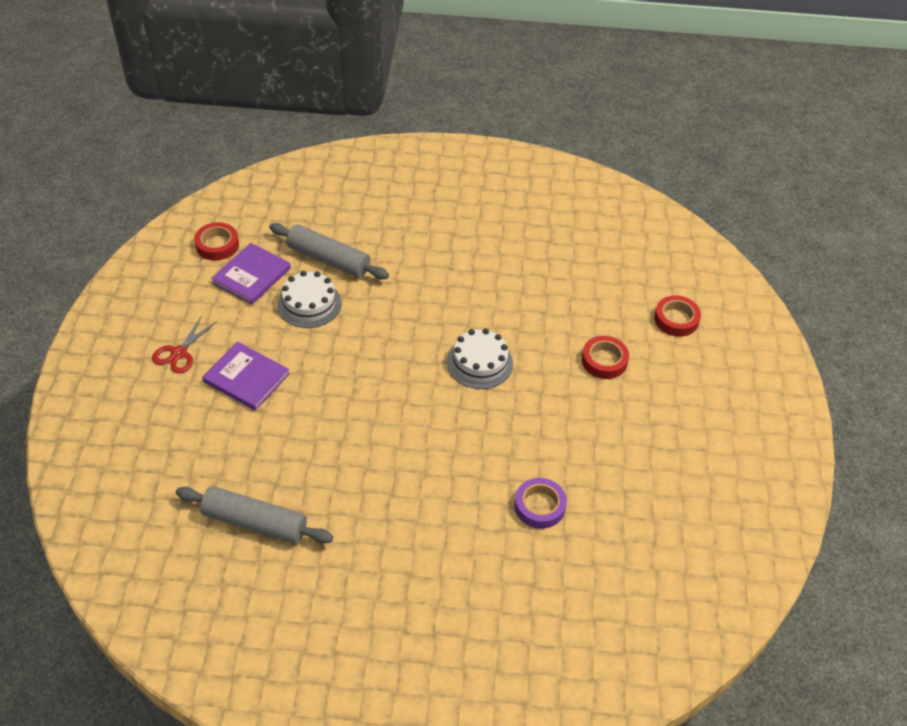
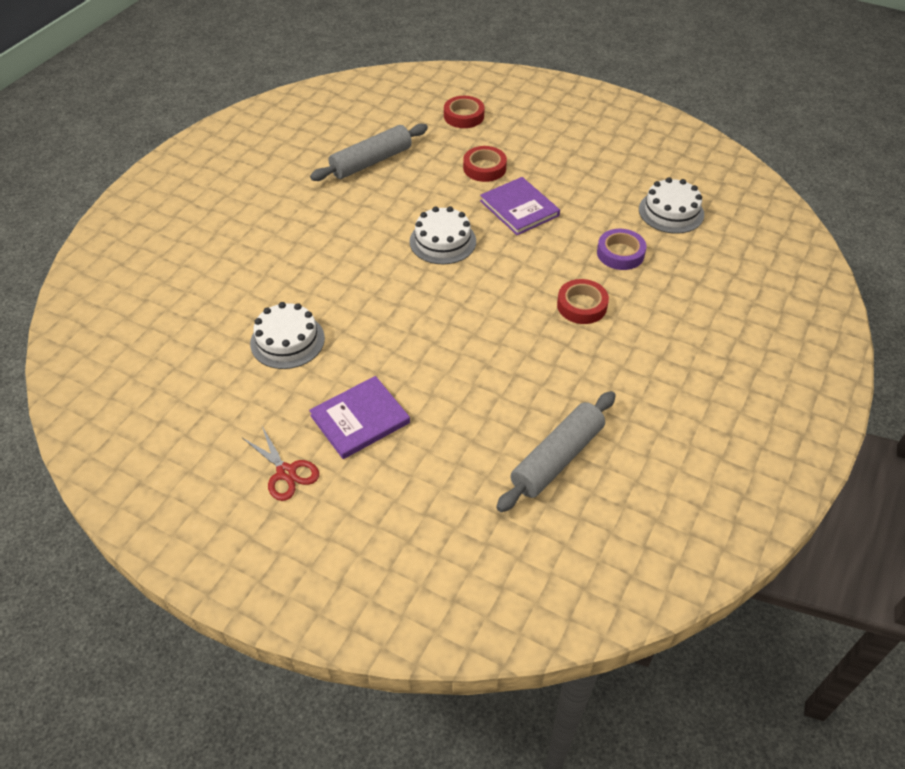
camera: 65 degrees left, 0 degrees up
(217, 245) = (138, 398): red tape -> red tape (582, 305)
(251, 276) = (211, 378): purple book -> purple book (519, 208)
(329, 259) = (234, 308): grey rolling pin -> grey rolling pin (371, 161)
(632, 536) = (671, 212): none -> white cake

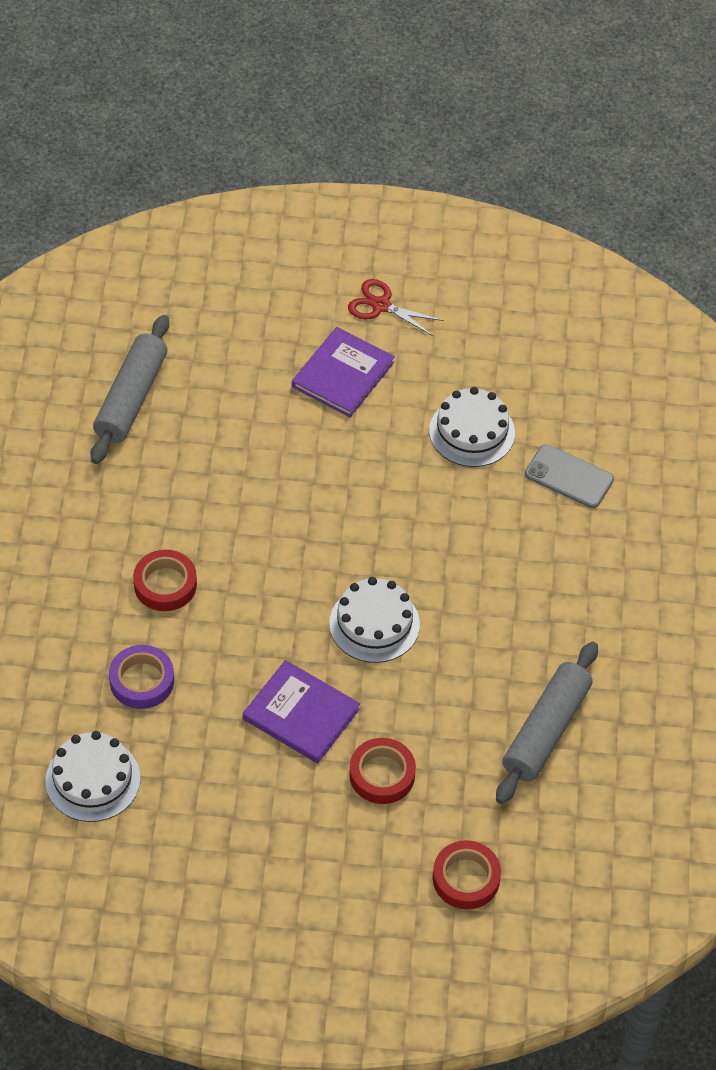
camera: 155 degrees right, 5 degrees up
(241, 288) = (569, 477): none -> grey phone

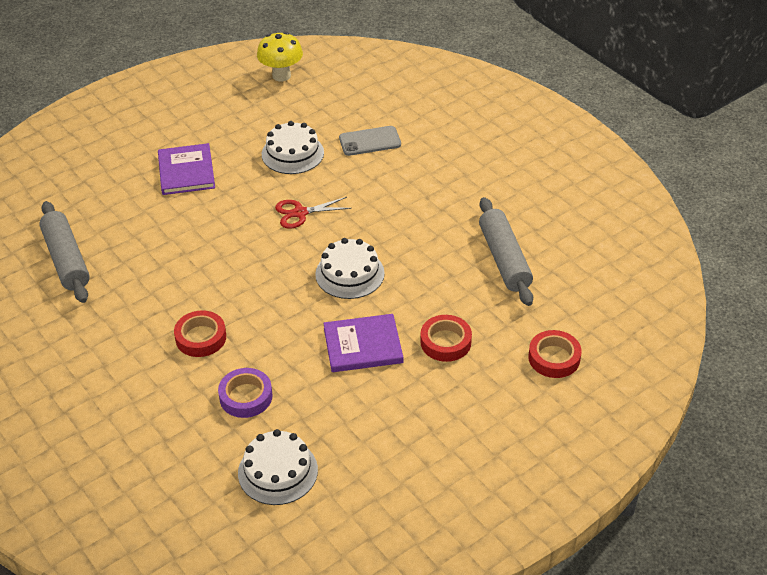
camera: 40 degrees left, 10 degrees down
(381, 305) = (170, 128): red scissors -> red scissors (300, 213)
(568, 317) = (281, 76): none -> yellow mushroom

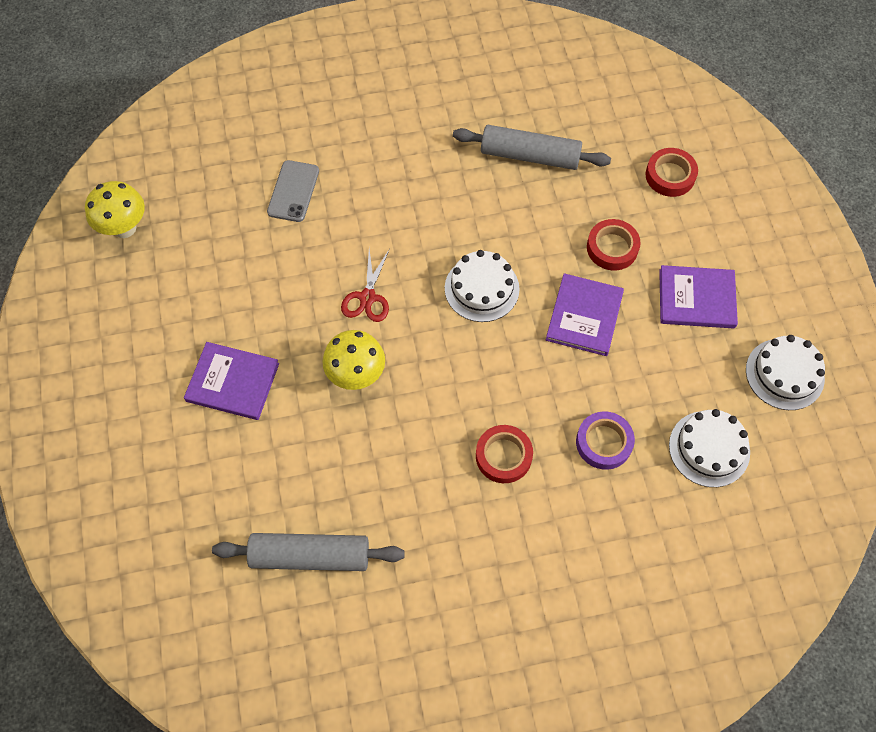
camera: 65 degrees left, 20 degrees up
(227, 231) = (356, 375): none -> yellow mushroom
(292, 153) = (268, 268): white cake -> white cake (784, 374)
(430, 417) = (696, 299): none -> purple book

